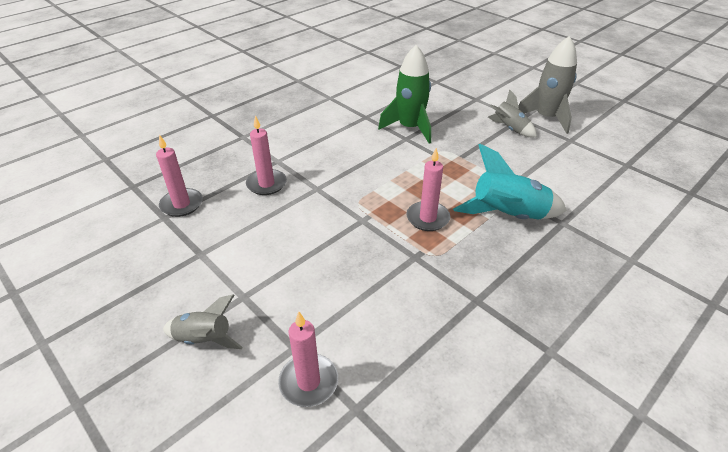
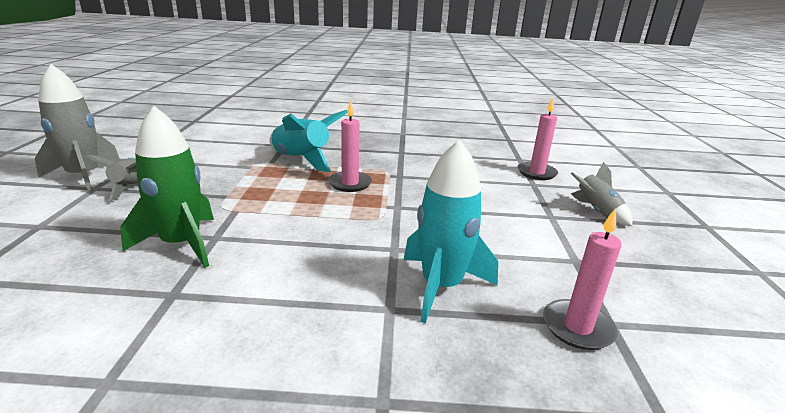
camera: 135 degrees left, 15 degrees down
(266, 184) = (441, 286): pink candle -> turquoise rocket

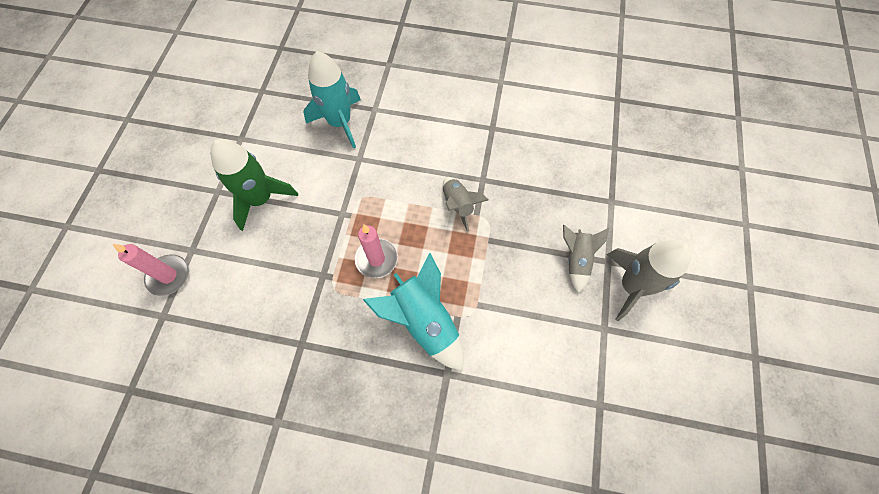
camera: 170 degrees left, 40 degrees up
(181, 244) = (503, 173): green rocket -> green rocket (261, 199)
(577, 327) = (281, 90): pink candle -> none
(596, 211) = (171, 196): grey rocket -> grey rocket (458, 205)

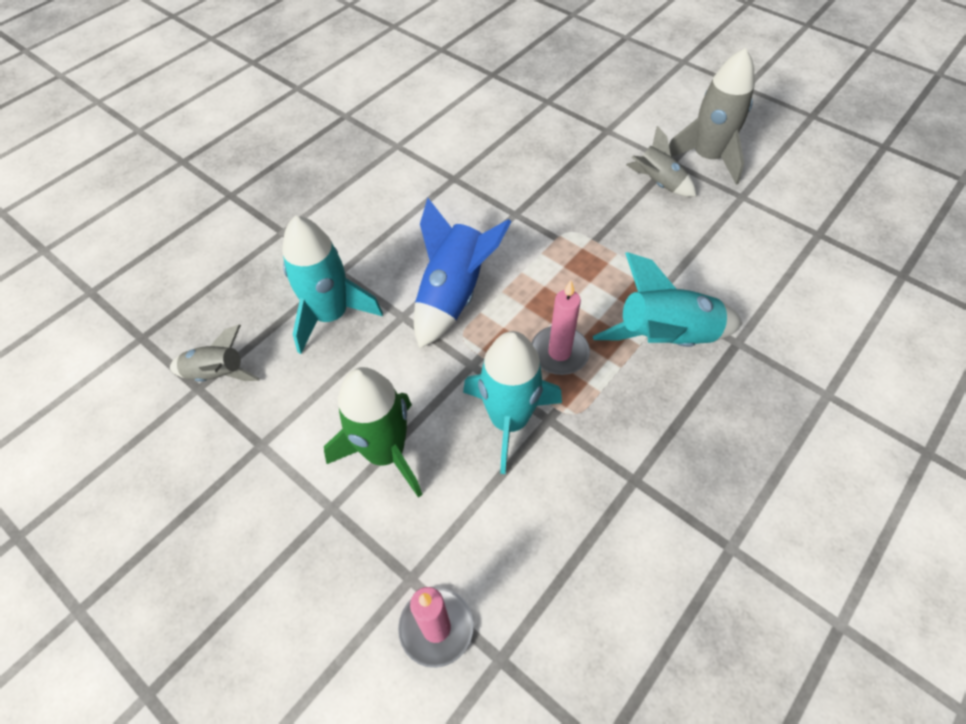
camera: 60 degrees left, 10 degrees down
(311, 253) = (509, 420): none -> turquoise rocket
(390, 177) = (453, 295): none -> blue rocket
(458, 205) = (534, 248): grey rocket -> grey rocket (217, 374)

